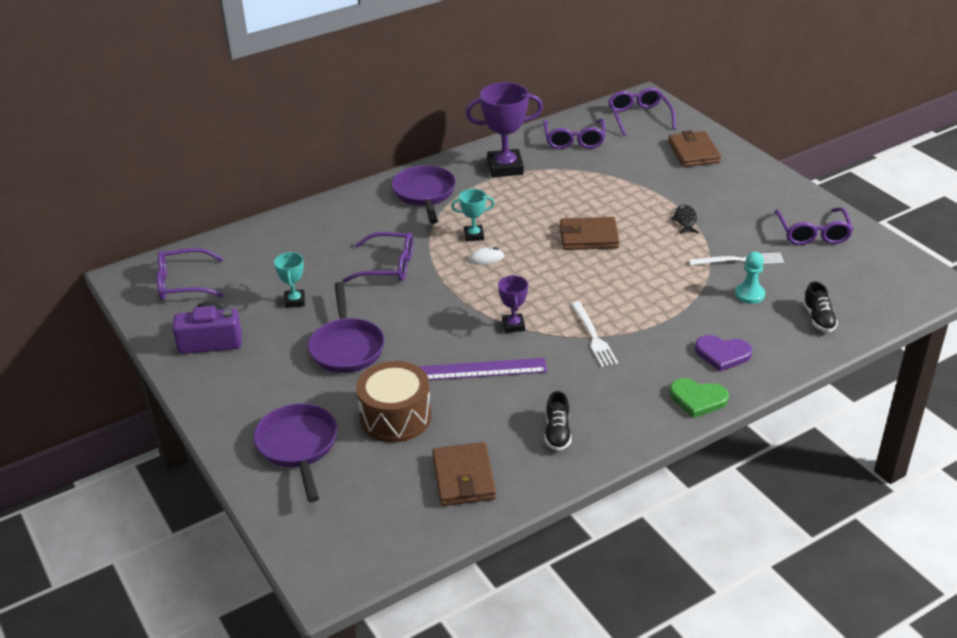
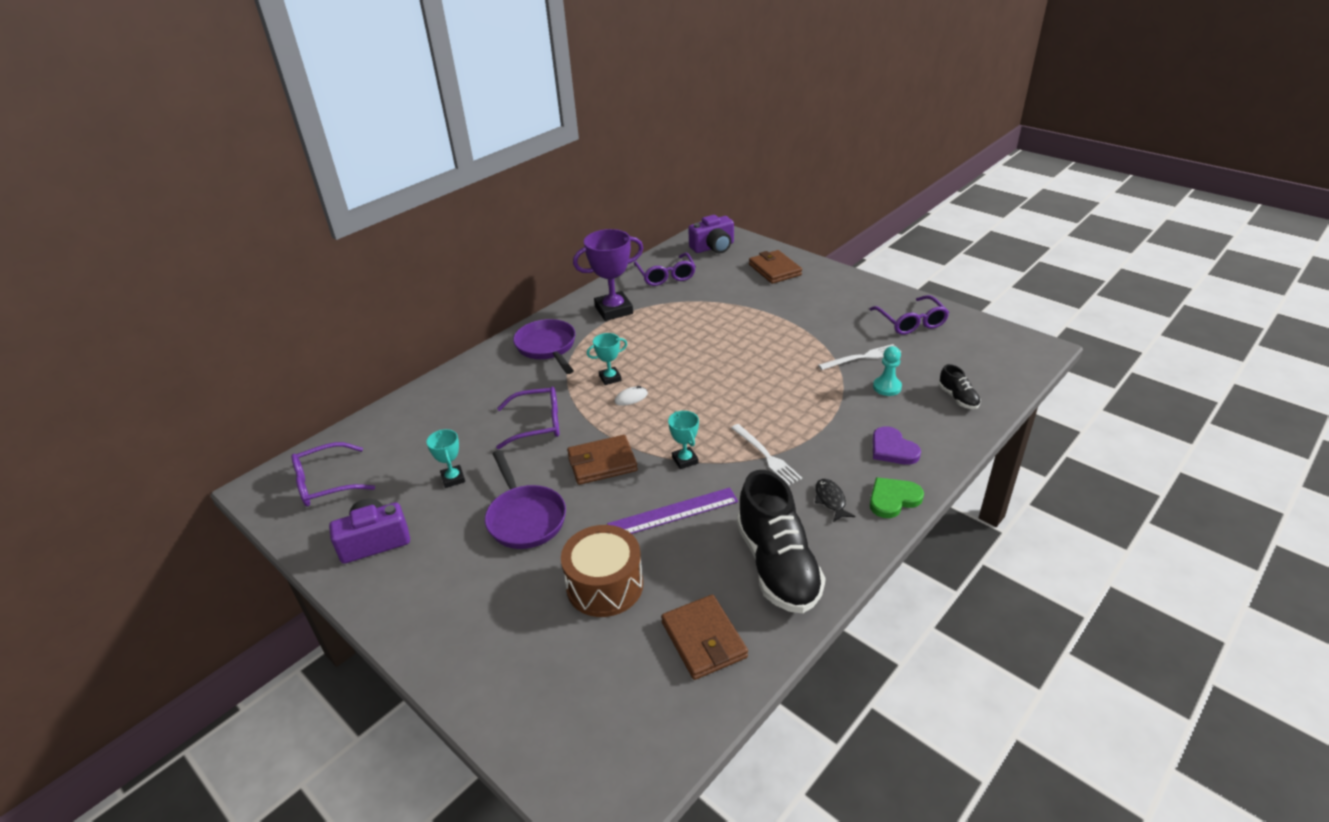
camera: 15 degrees left, 0 degrees up
(298, 447) = (511, 645): purple pan -> none
(513, 325) = (685, 460): purple trophy -> turquoise trophy
(557, 433) = (777, 565): black shoe -> black shoe, size x2.21
(588, 237) = (718, 360): brown wallet -> brown wallet (602, 463)
(639, 117) = (713, 247): purple glasses -> purple camera
(685, 220) = (797, 330): black fish -> black fish (830, 500)
(697, 399) = (893, 499): green heart -> green heart turned 150 degrees clockwise
(722, 354) = (892, 449): purple heart -> purple heart turned 60 degrees clockwise

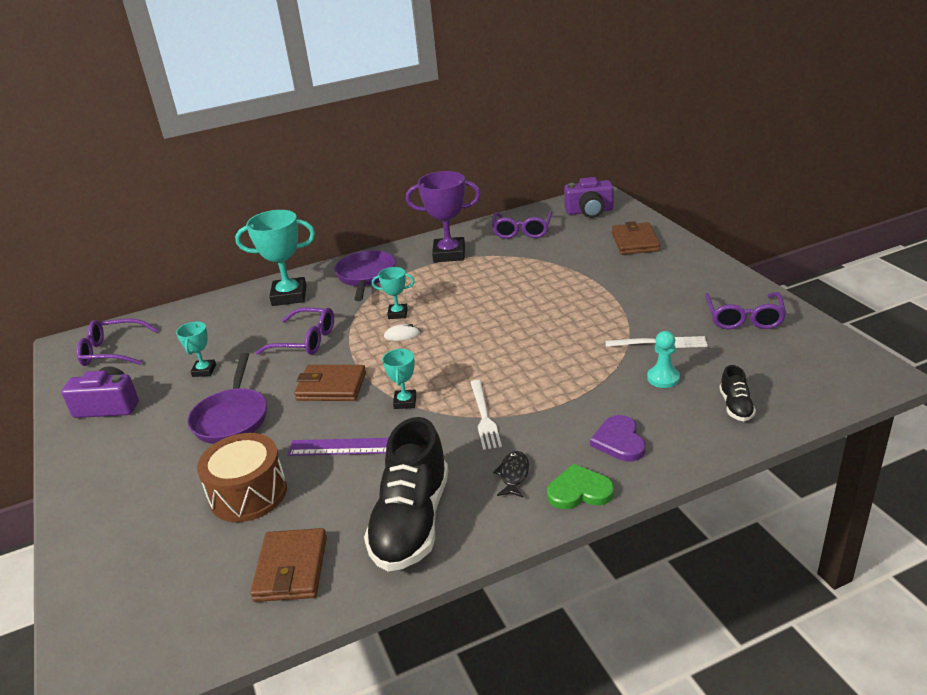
camera: 25 degrees right, 5 degrees down
(482, 382) = (289, 296): none -> turquoise trophy

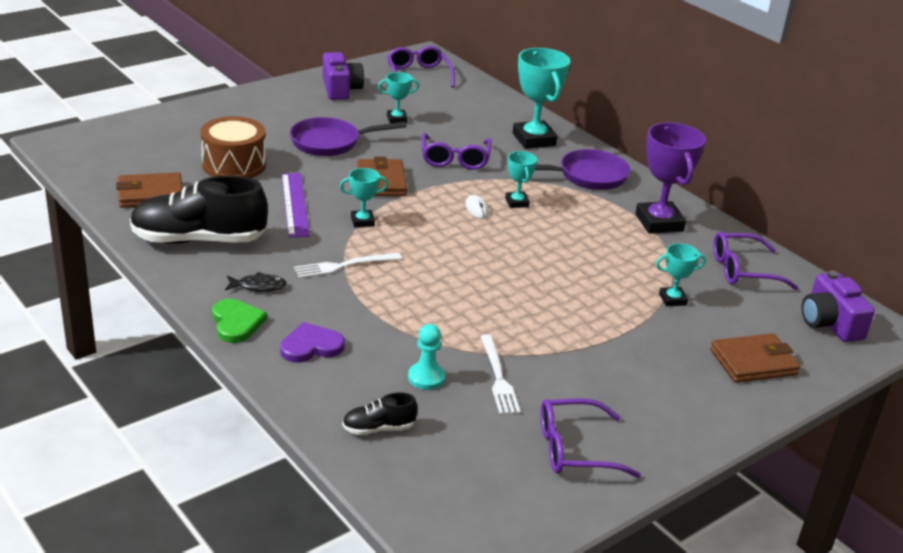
camera: 70 degrees right, 0 degrees up
(557, 261) = (672, 299): none -> turquoise trophy

